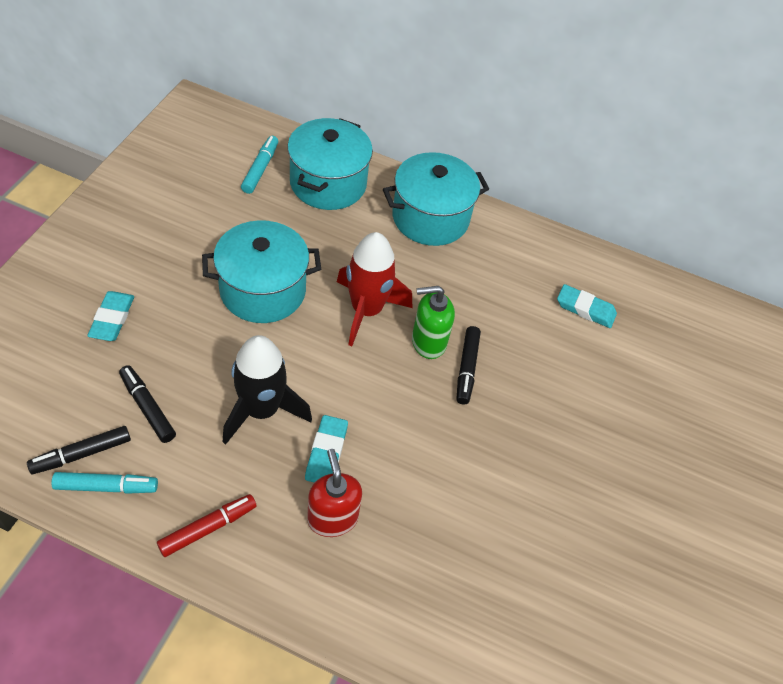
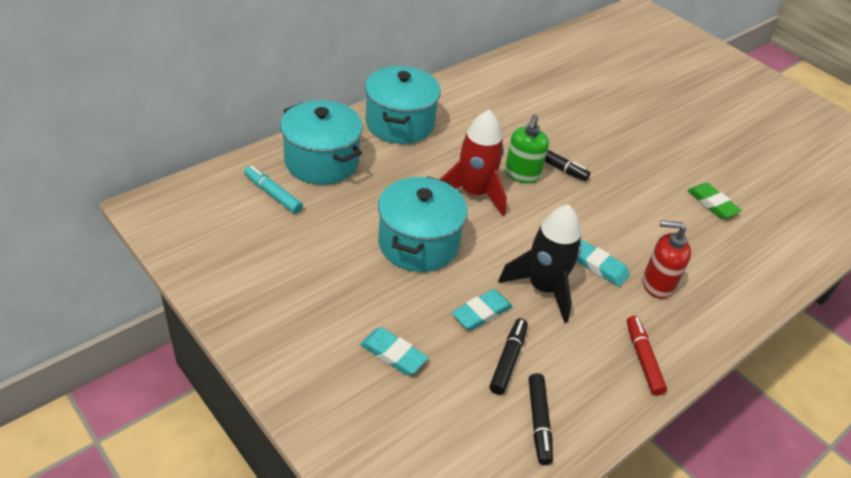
camera: 60 degrees left, 10 degrees down
(106, 487) = (580, 414): turquoise marker -> none
(147, 407) = (508, 360): black marker -> black marker turned 120 degrees clockwise
(521, 552) = (712, 203): none -> green eraser
(585, 309) = (531, 92): turquoise eraser -> turquoise eraser (481, 313)

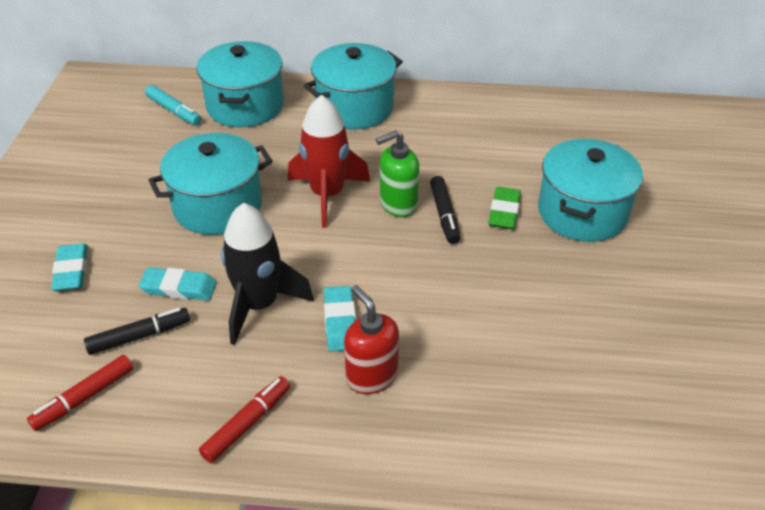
camera: 50 degrees right, 0 degrees up
(273, 194) = (174, 111): turquoise marker -> turquoise marker turned 135 degrees clockwise
(538, 422) = (84, 398): black marker -> red marker
(616, 123) = (582, 212): none -> turquoise pot
(712, 203) = (568, 348): green eraser -> green eraser (504, 211)

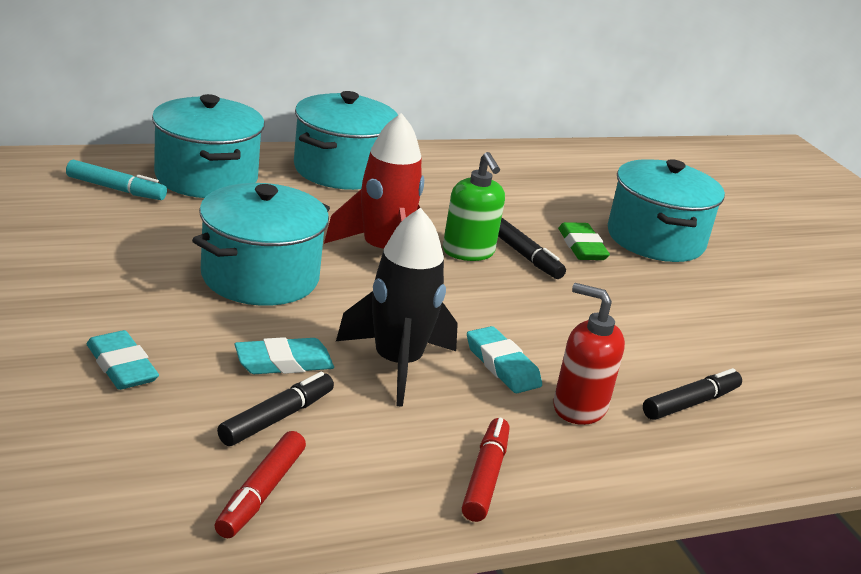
camera: 30 degrees left, 15 degrees down
(398, 204) = (468, 252): green soap dispenser -> green soap dispenser turned 60 degrees counterclockwise
(473, 393) = (691, 403): none -> black marker

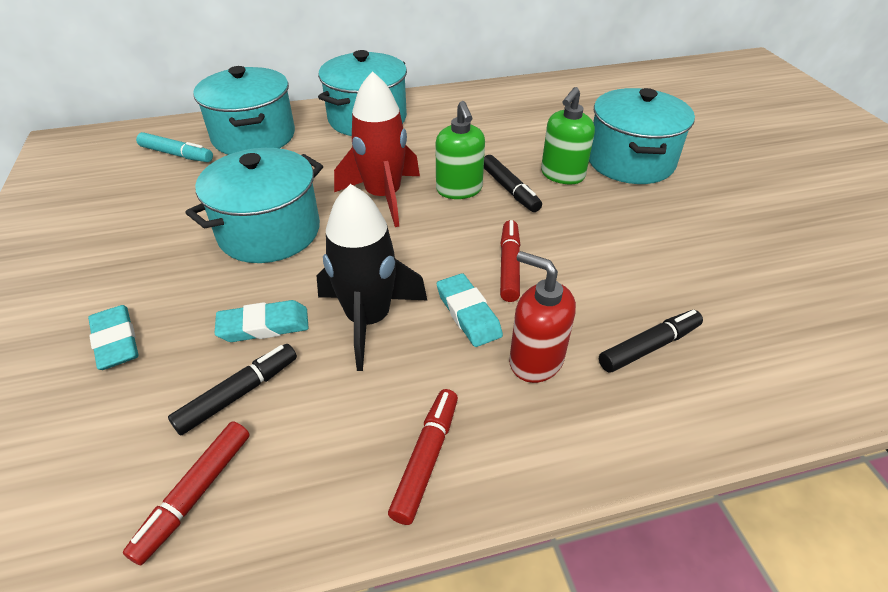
camera: 10 degrees right, 15 degrees up
(538, 327) = (509, 266): none -> red marker
(582, 246) = (562, 175): green eraser -> green soap dispenser

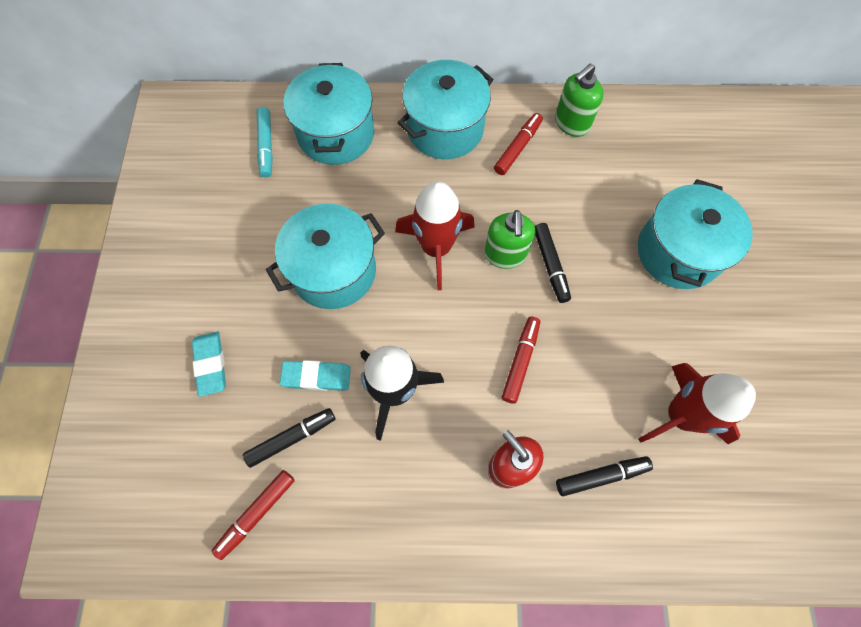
camera: 15 degrees right, 25 degrees up
(177, 154) = (266, 146): turquoise marker -> turquoise marker turned 45 degrees clockwise
(426, 459) = (408, 529): red marker -> red marker (517, 148)
(468, 313) = (472, 405): turquoise eraser -> none
(562, 175) = (605, 256): green soap dispenser -> green soap dispenser (571, 123)
(704, 276) = (680, 415): none -> red rocket

